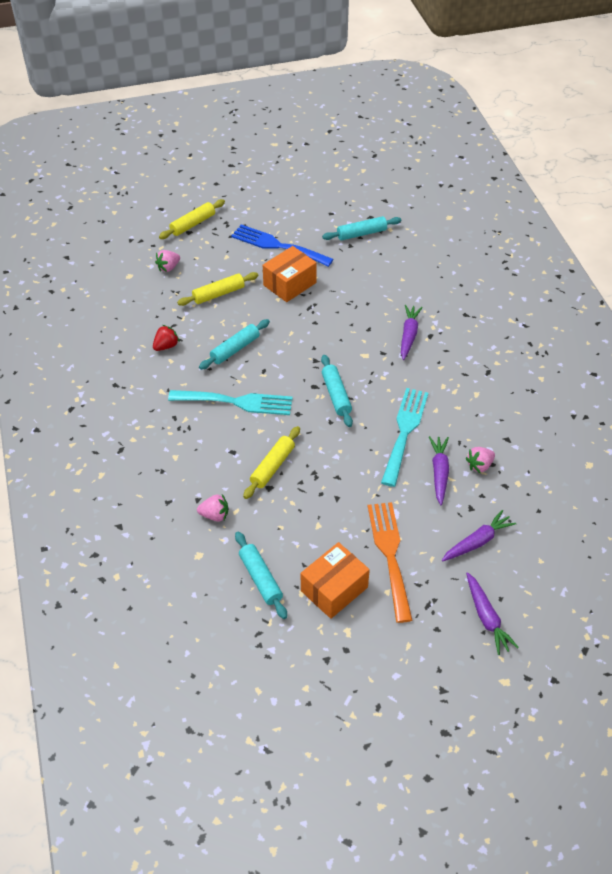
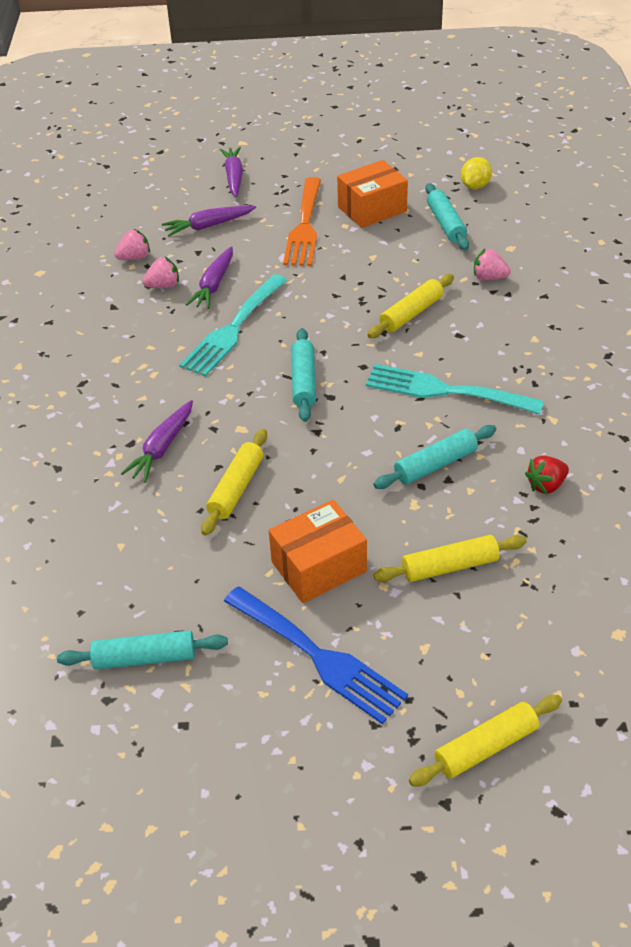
camera: 165 degrees left, 5 degrees down
(168, 267) = (541, 639): pink strawberry -> pink strawberry (134, 258)
(239, 641) = (475, 186): none -> yellow lemon
(352, 318) = (236, 488): none -> yellow rolling pin

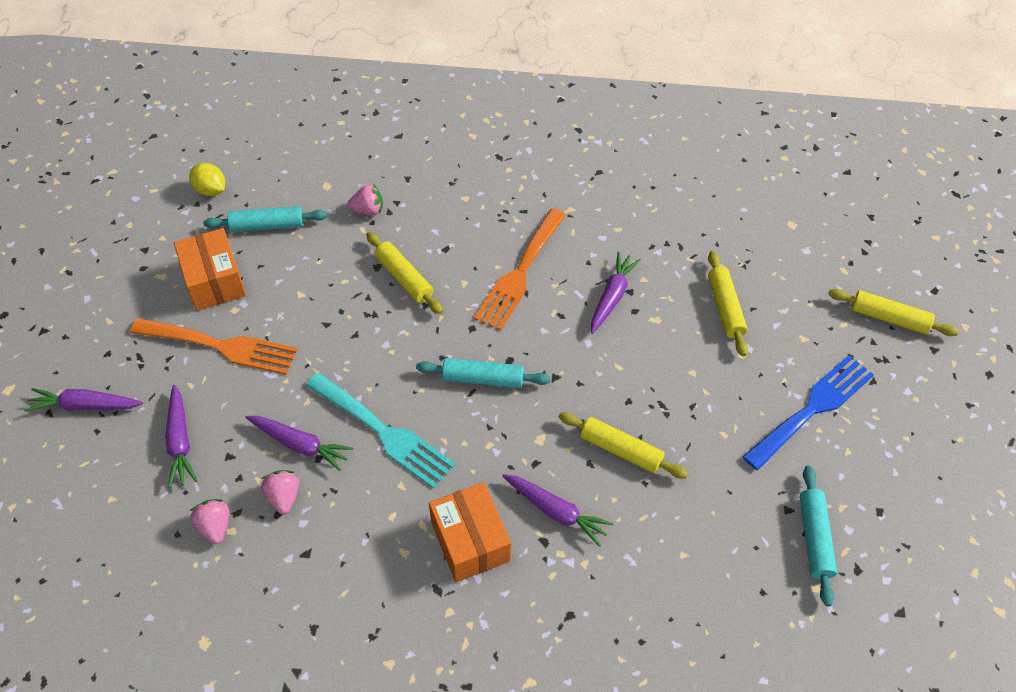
camera: 85 degrees left, 10 degrees up
(319, 566) = (719, 396): orange box -> orange box (470, 541)
(435, 465) = (611, 296): turquoise rolling pin -> purple carrot
(444, 391) = (520, 273): turquoise fork -> orange fork
(486, 747) = (888, 318): yellow rolling pin -> yellow rolling pin turned 45 degrees counterclockwise
(489, 277) = (368, 210): pink strawberry -> pink strawberry turned 120 degrees counterclockwise
(546, 485) = (644, 230): red strawberry -> none

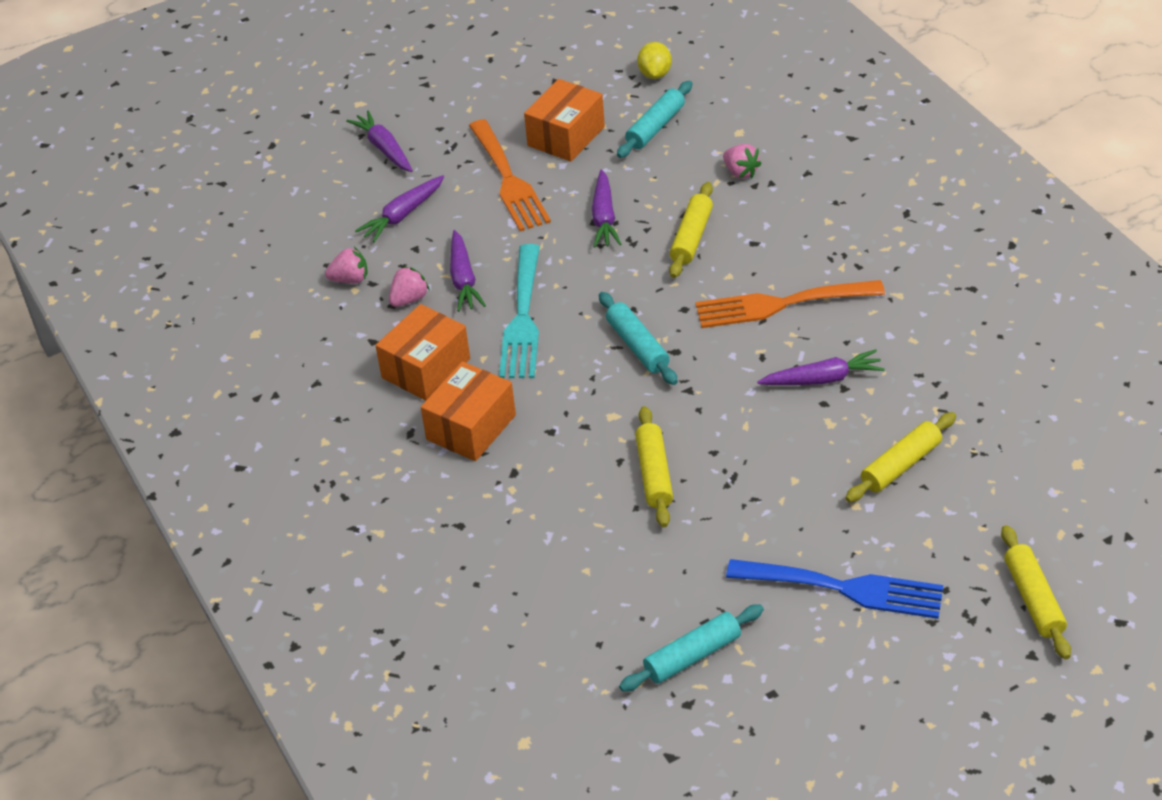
camera: 60 degrees right, 10 degrees down
(215, 526) = (350, 279): pink strawberry -> pink strawberry turned 45 degrees clockwise
(267, 225) = (655, 127): turquoise rolling pin -> turquoise rolling pin turned 75 degrees clockwise
(375, 533) = (426, 368): none -> orange box
(556, 511) = (550, 465): purple carrot -> purple carrot (604, 217)

